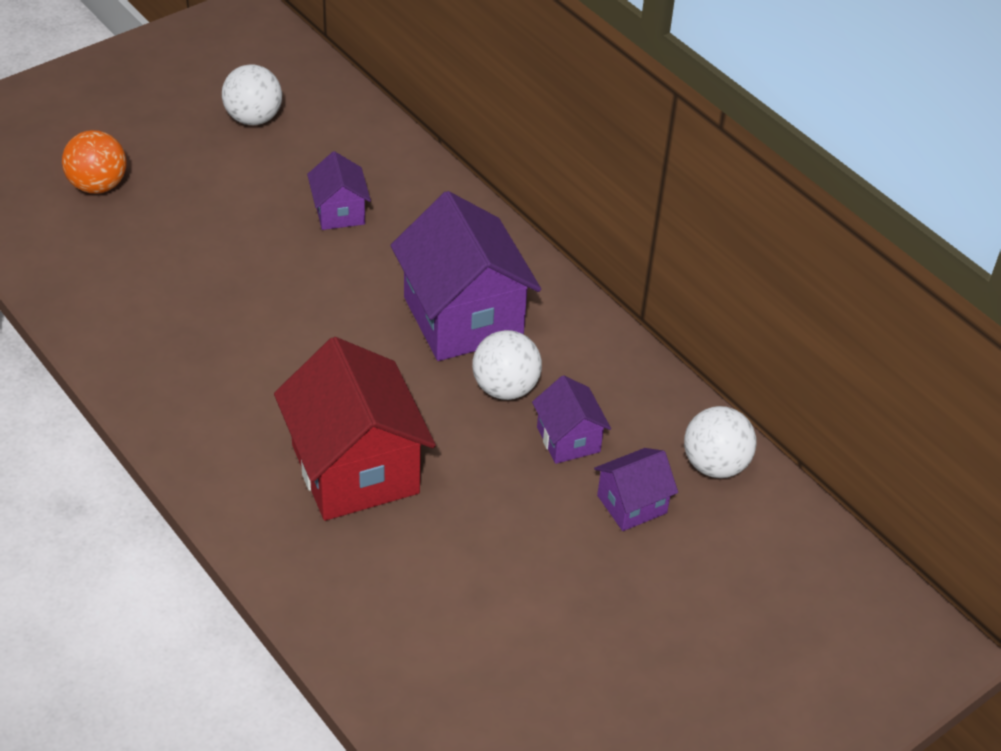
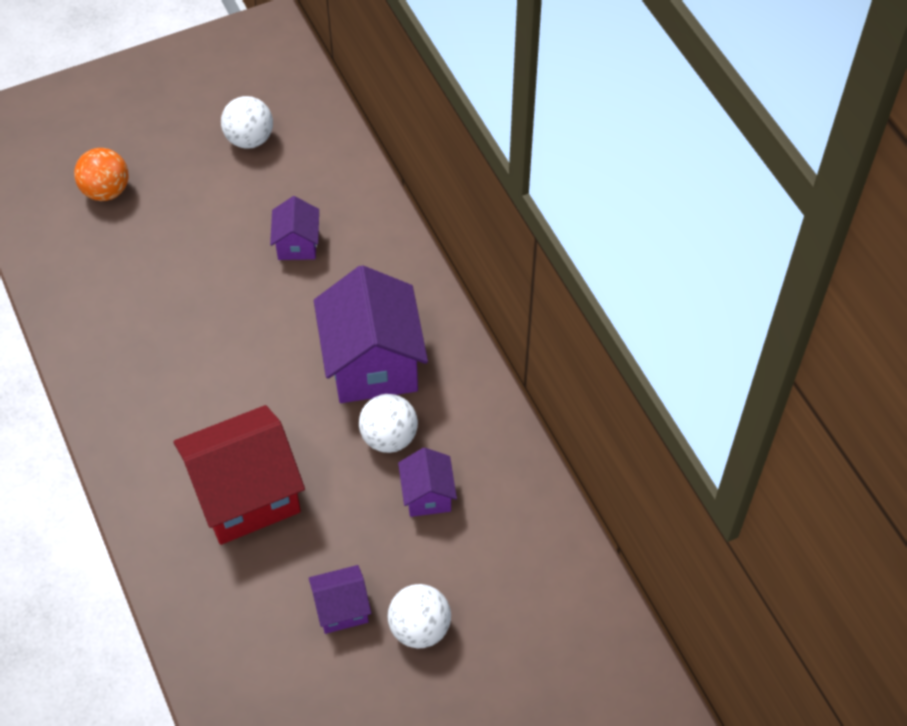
camera: 15 degrees right, 10 degrees up
(355, 469) = (246, 495): red house -> red house turned 75 degrees clockwise
(632, 504) = (462, 565): purple house -> purple house (341, 609)
(715, 465) = (544, 539): white ball -> white ball (419, 628)

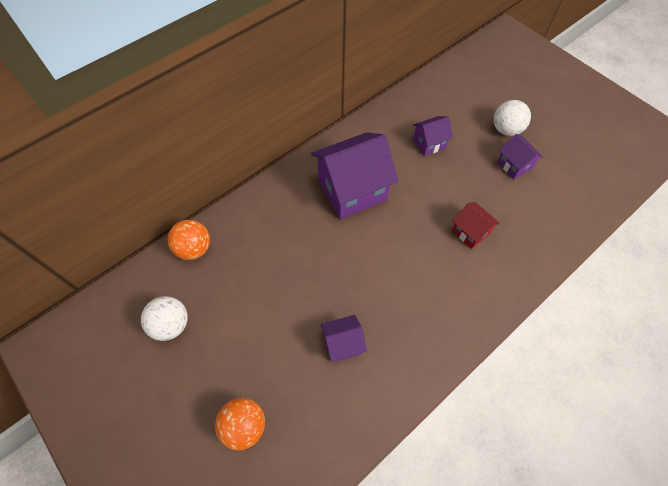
camera: 105 degrees left, 5 degrees up
(246, 495) = (470, 232): red house -> red house, size x0.50
(297, 244) = (269, 260): purple house -> purple house (343, 343)
(344, 170) = (194, 248): none -> orange ball
(389, 437) = (400, 169): white ball -> none

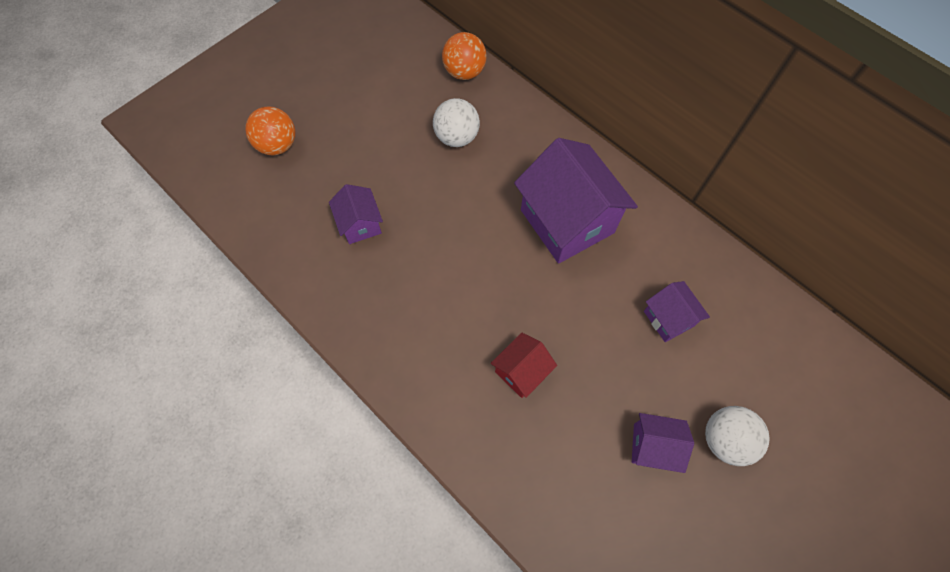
camera: 85 degrees right, 5 degrees up
(171, 324) = (377, 69): white ball -> white ball (456, 137)
(514, 165) = (653, 446): purple house -> purple house turned 45 degrees clockwise

